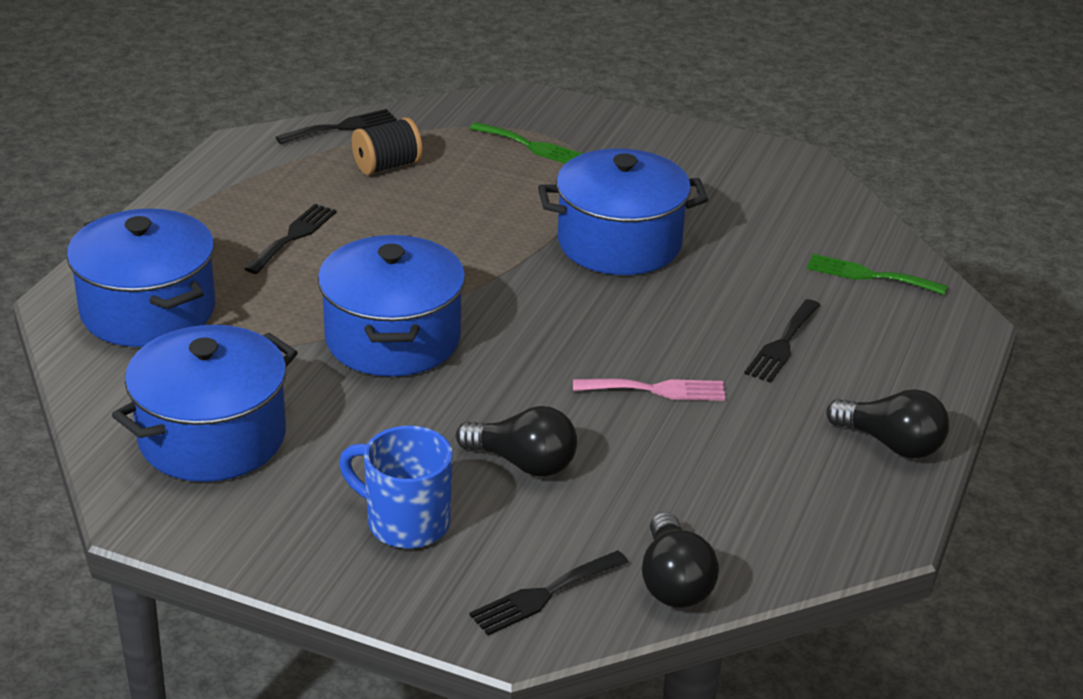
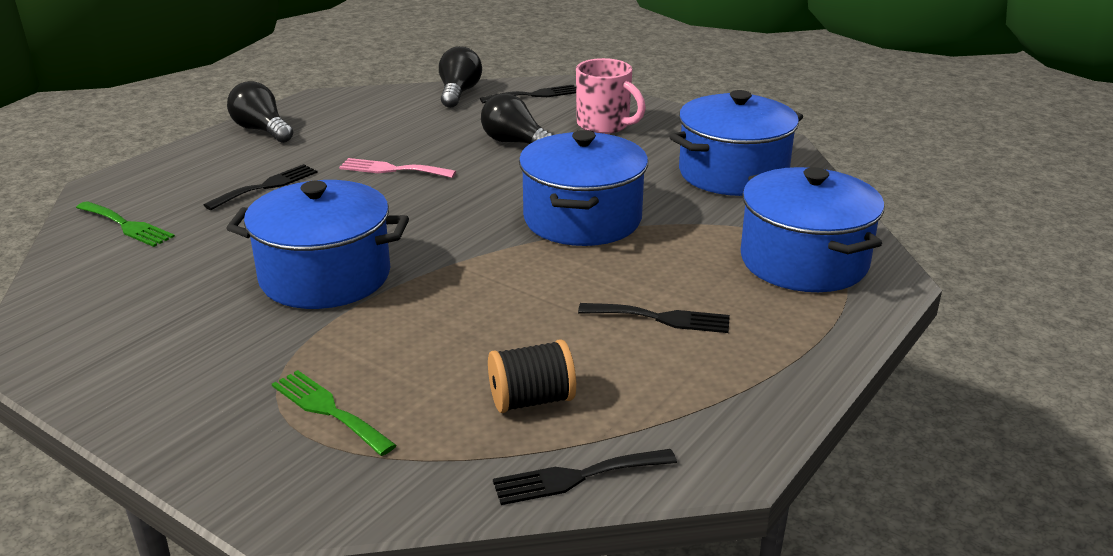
camera: 165 degrees left, 5 degrees down
(293, 236) = (661, 318): black fork -> black fork turned 120 degrees counterclockwise
(405, 522) = (605, 125): blue mug -> pink mug

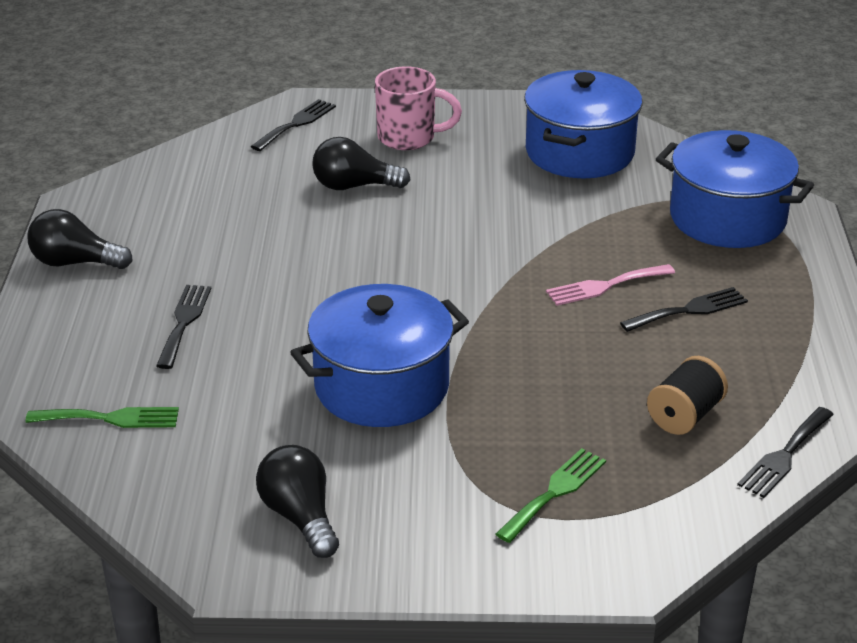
camera: 35 degrees left, 5 degrees up
(328, 410) = (554, 492): green fork -> green fork turned 120 degrees clockwise
(392, 169) = (280, 258): pink fork -> pink fork (605, 286)
(458, 93) = (216, 146): black light bulb -> black light bulb (300, 517)
(582, 219) = (518, 245): blue pot -> none

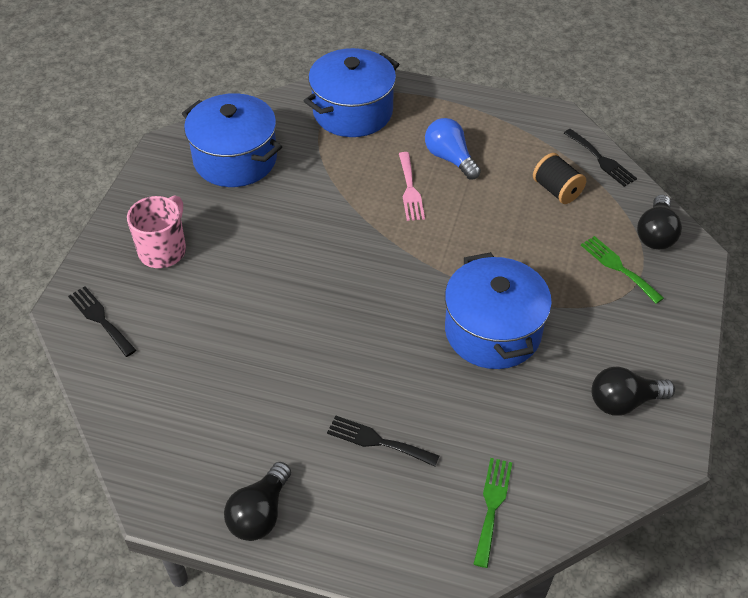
camera: 75 degrees left, 15 degrees up
(354, 186) = (222, 298): black light bulb -> black light bulb (655, 234)
(689, 310) = (450, 158): black fork -> blue light bulb

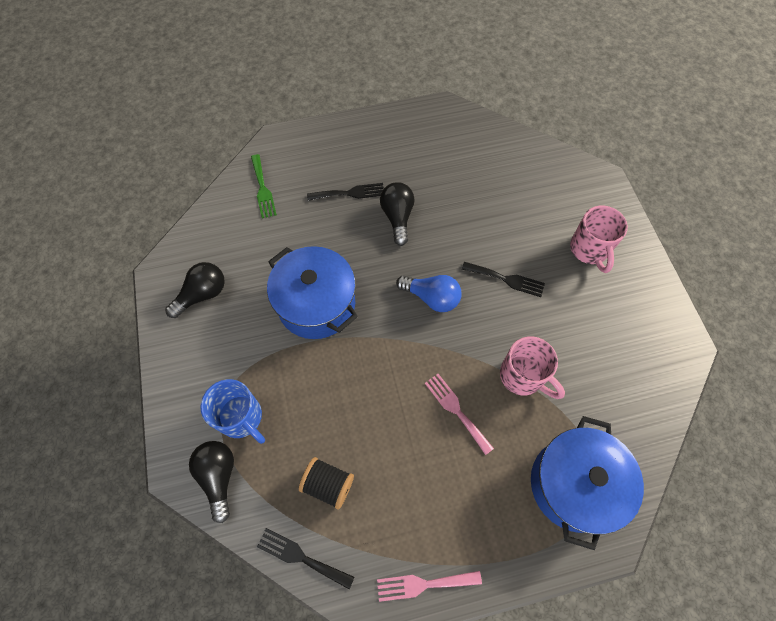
camera: 150 degrees right, 15 degrees up
(100, 319) = (576, 183): black fork -> black fork (506, 279)
(235, 159) = (621, 362): blue pot -> none
(260, 513) = (388, 128): black light bulb -> black light bulb (397, 217)
(330, 186) = (523, 376): none -> pink mug
(450, 158) = (445, 471): blue light bulb -> blue light bulb (431, 297)
(511, 111) = (423, 584): none -> pink fork
(618, 267) = (241, 418): green fork -> blue mug

